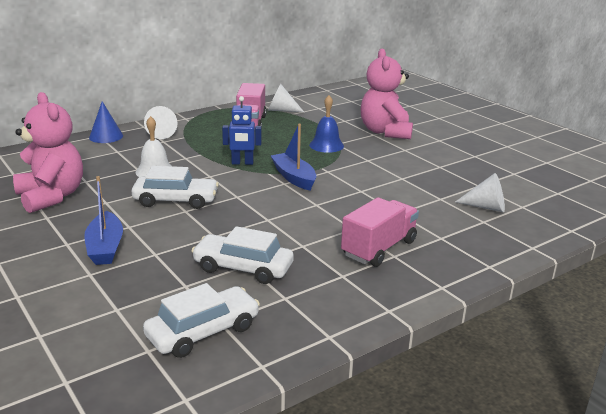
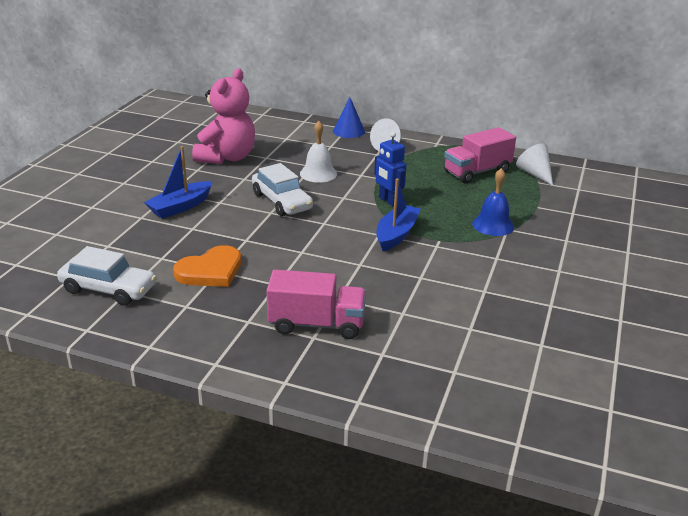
camera: 55 degrees right, 5 degrees up
(243, 268) = (210, 271): white car -> orange heart
(385, 132) = (585, 244): pink teddy bear -> none
(486, 207) = (491, 364): white cone -> none

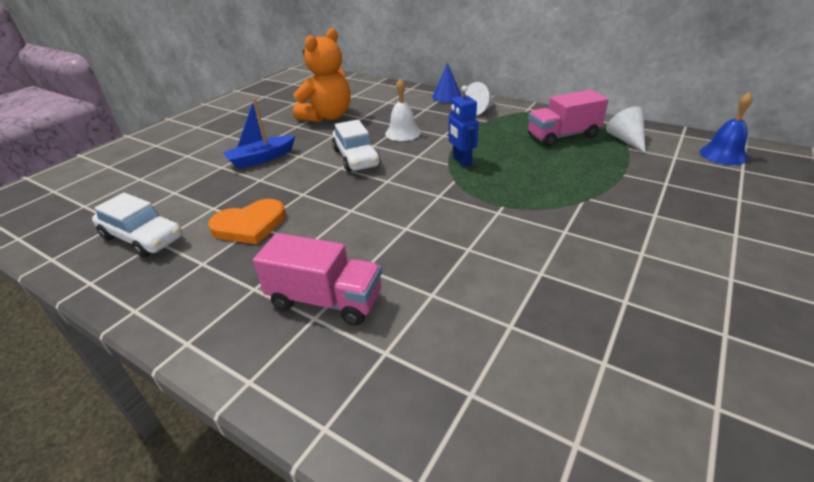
camera: 15 degrees right, 5 degrees up
(227, 157) = (327, 117): pink teddy bear -> orange teddy bear
(396, 234) = (457, 197): blue boat -> none
(493, 225) = (568, 192): blue bell -> blue bell (723, 155)

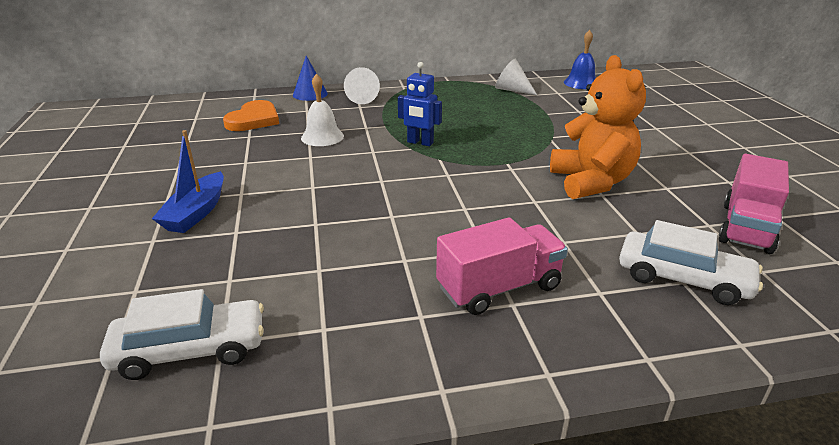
camera: 45 degrees left, 5 degrees down
(250, 225) = (310, 273): orange heart -> orange heart (254, 119)
(327, 117) = (203, 147): orange teddy bear -> orange teddy bear (591, 182)
(356, 158) = (313, 173): white car -> white car (683, 279)
(562, 136) = (465, 100): pink truck -> pink truck (746, 227)

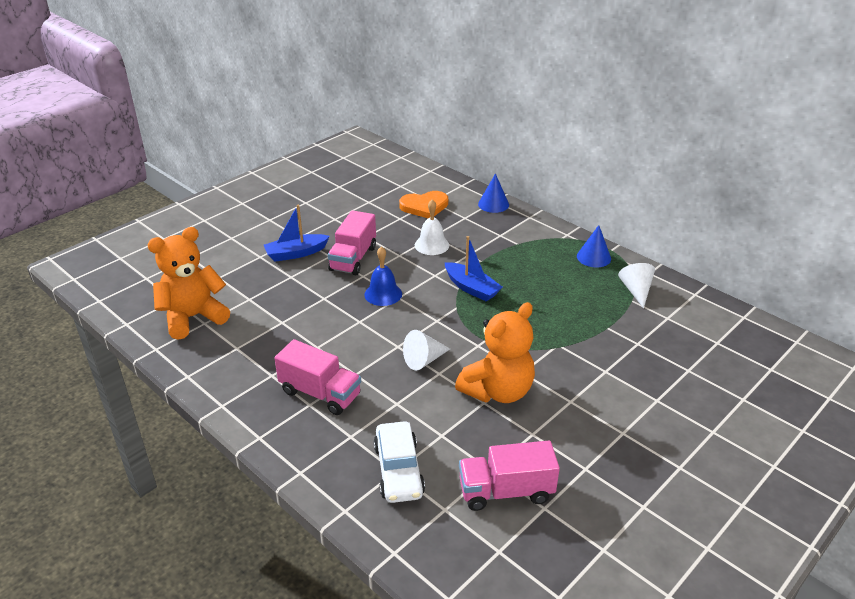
camera: 55 degrees right, 5 degrees up
(190, 350) = (193, 317): white car -> orange teddy bear
(272, 182) = (353, 258): none -> pink truck
(363, 98) = (517, 229): white cone -> white cone (424, 360)
(420, 143) = (471, 288): blue robot -> blue boat
(448, 88) = (593, 257): none -> blue cone
(581, 83) = (713, 323): blue bell -> blue bell (383, 294)

